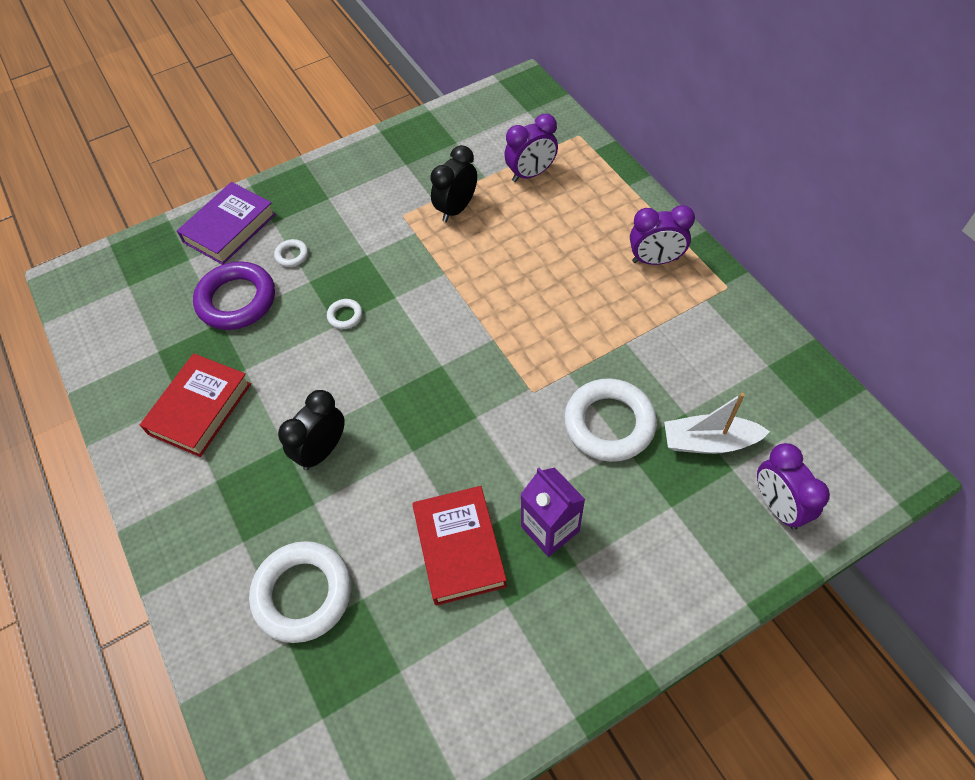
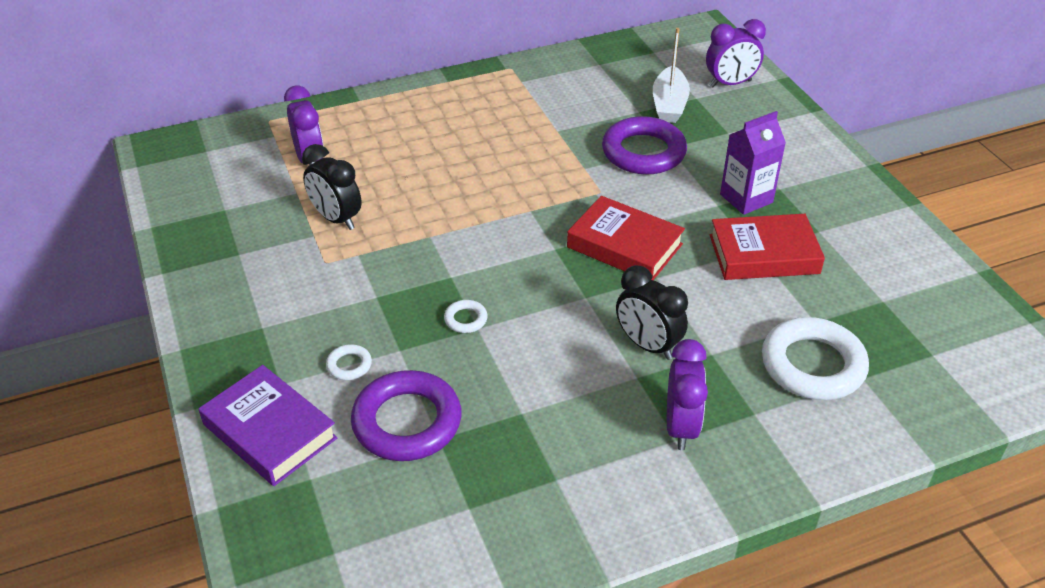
camera: 85 degrees left, 15 degrees down
(200, 408) = (572, 457): red book -> red book (624, 246)
(609, 424) = (643, 152): white ring -> purple ring
(655, 260) = (465, 100): purple clock -> purple clock (681, 427)

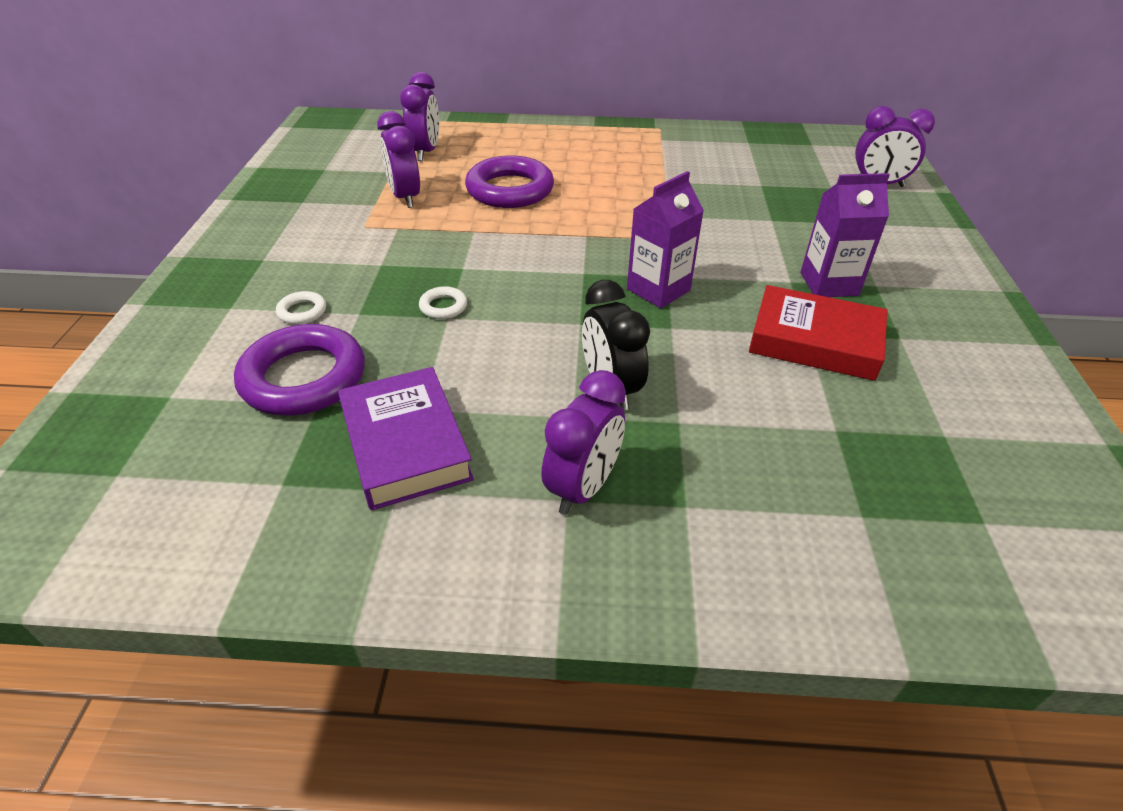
camera: 25 degrees right, 0 degrees up
(269, 431) = (180, 343): purple book -> purple book (405, 444)
(336, 219) = (405, 197): black clock -> purple clock
(624, 246) = (658, 290): red book -> purple carton
(643, 152) = (741, 217): purple ring -> purple ring (510, 190)
(669, 104) = (798, 186): white boat -> none
(812, 365) = (801, 477): white ring -> none

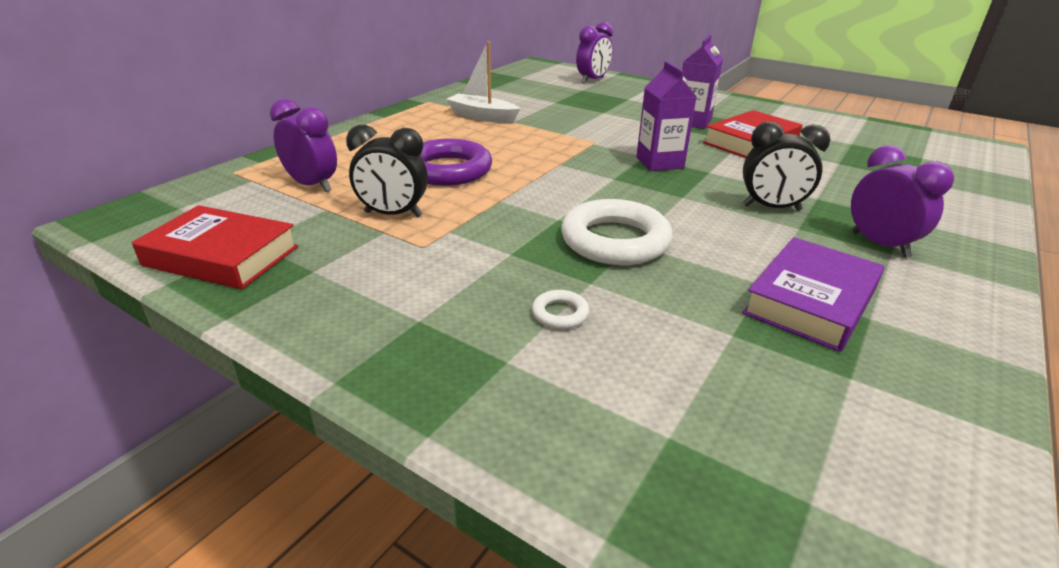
camera: 60 degrees left, 10 degrees down
(300, 167) = (221, 256): none -> red book
(304, 378) = (684, 334): purple ring -> none
(405, 197) = (393, 214): purple clock -> black clock
(405, 444) = (811, 301): purple book -> purple book turned 60 degrees counterclockwise
(443, 306) = (615, 240): white ring -> white ring, size x2.30
(657, 163) = (482, 116): none -> white boat

